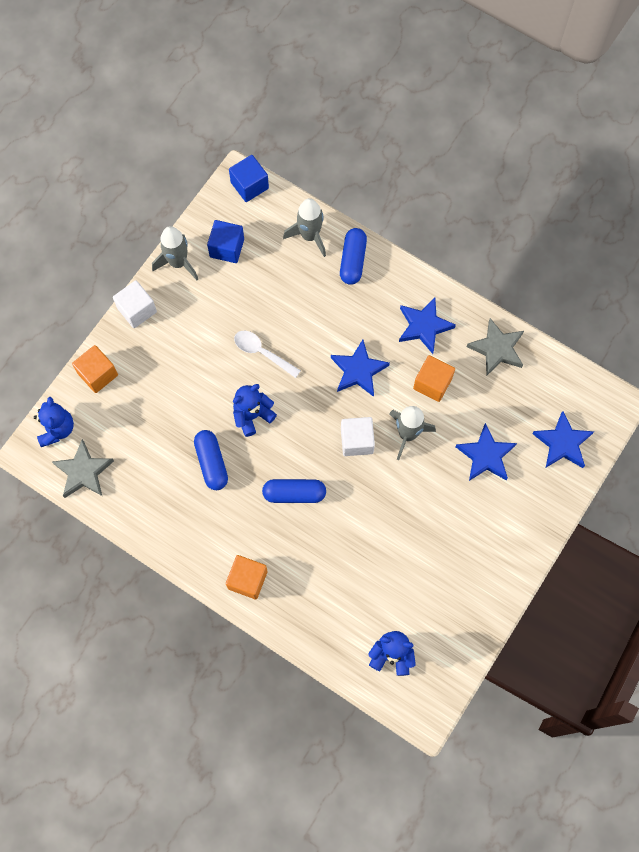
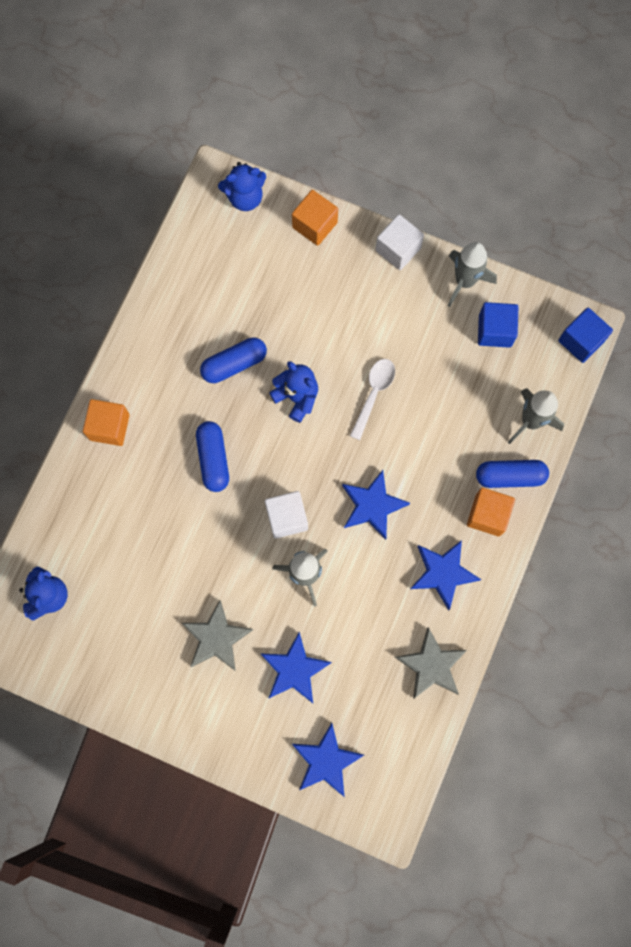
camera: 80 degrees right, 5 degrees up
(83, 472) = (202, 235): grey star -> grey star (216, 638)
(432, 383) = (372, 594): orange cube -> orange cube (487, 515)

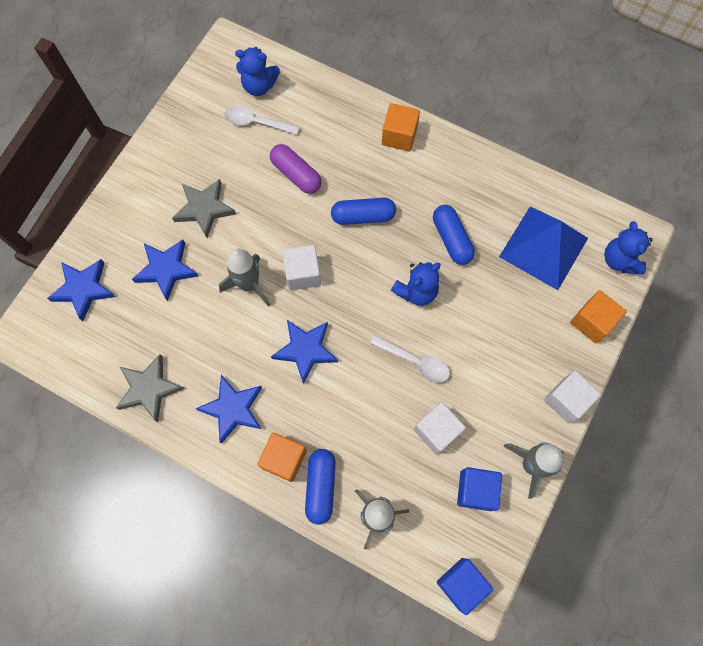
camera: 95 degrees right, 5 degrees down
(99, 593) = (256, 122): none -> white spoon
(166, 538) = (296, 174): none -> purple capsule
(236, 271) = (543, 247): none -> blue pyramid
(442, 369) = (437, 431): none -> white cube

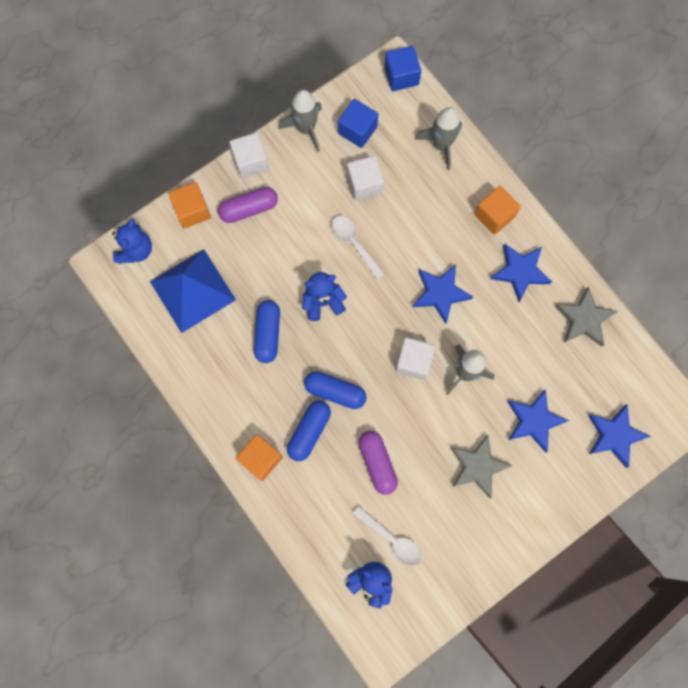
camera: 155 degrees left, 5 degrees up
(320, 487) = (474, 183): blue capsule -> blue capsule (309, 432)
(538, 349) = (249, 209): none -> purple capsule

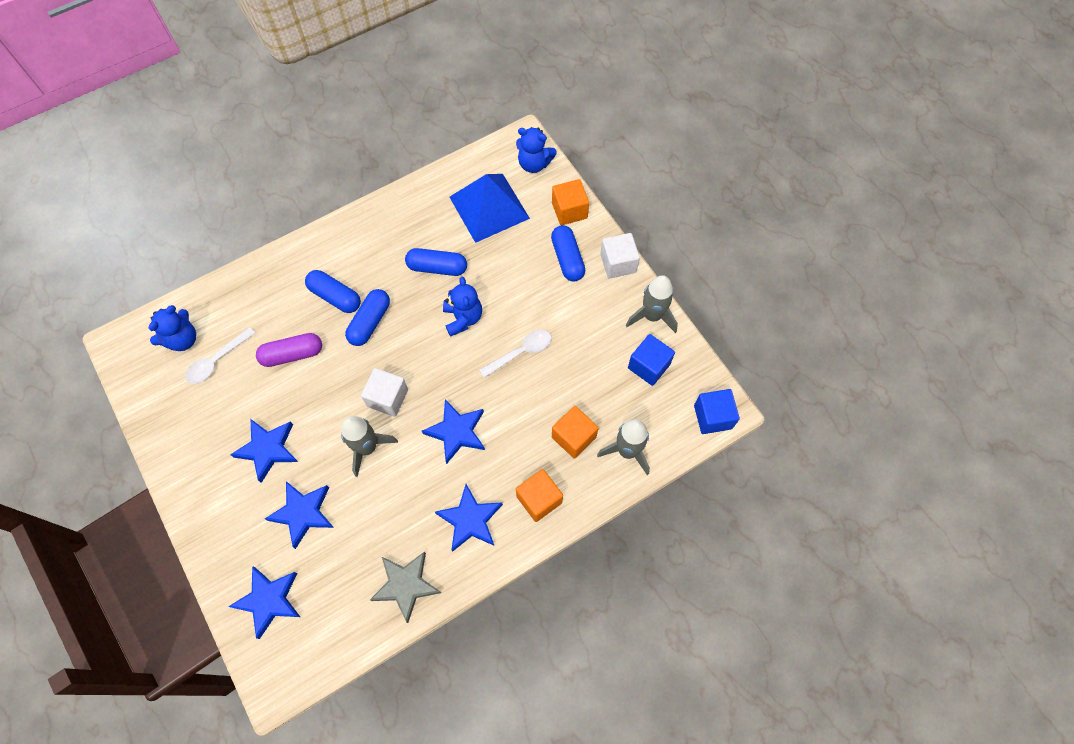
camera: 95 degrees right, 10 degrees down
(249, 209) = (567, 259): purple capsule -> blue capsule
(261, 459) = (318, 254): orange cube -> orange cube (573, 437)
(364, 184) = (586, 368): white cube -> none
(478, 467) = (268, 449): grey star -> blue star

